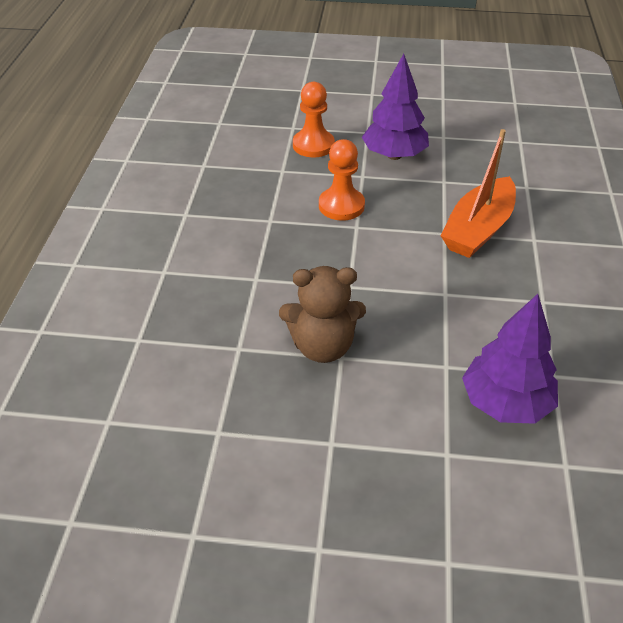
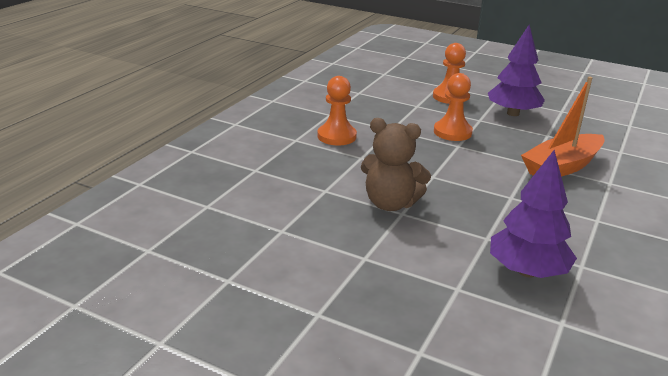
camera: 20 degrees right, 15 degrees down
(211, 251) = (337, 136): none -> orange pawn

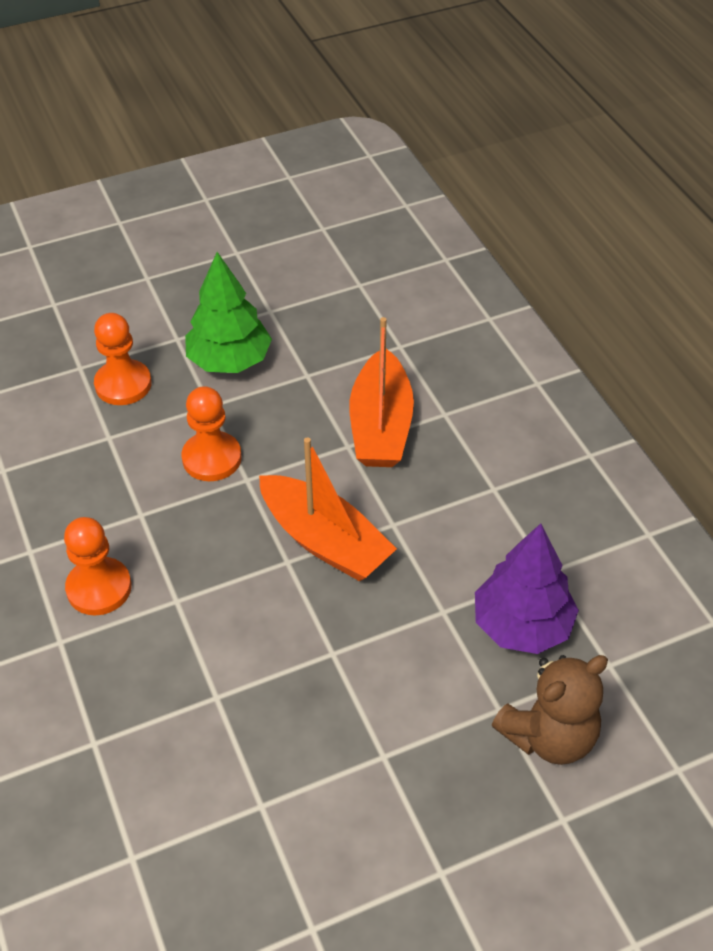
camera: 50 degrees left, 20 degrees up
(390, 204) = (305, 650): brown teddy bear -> brown teddy bear (549, 736)
(463, 181) = (324, 541): none -> orange boat
(513, 113) = (229, 361): purple tree -> green tree

